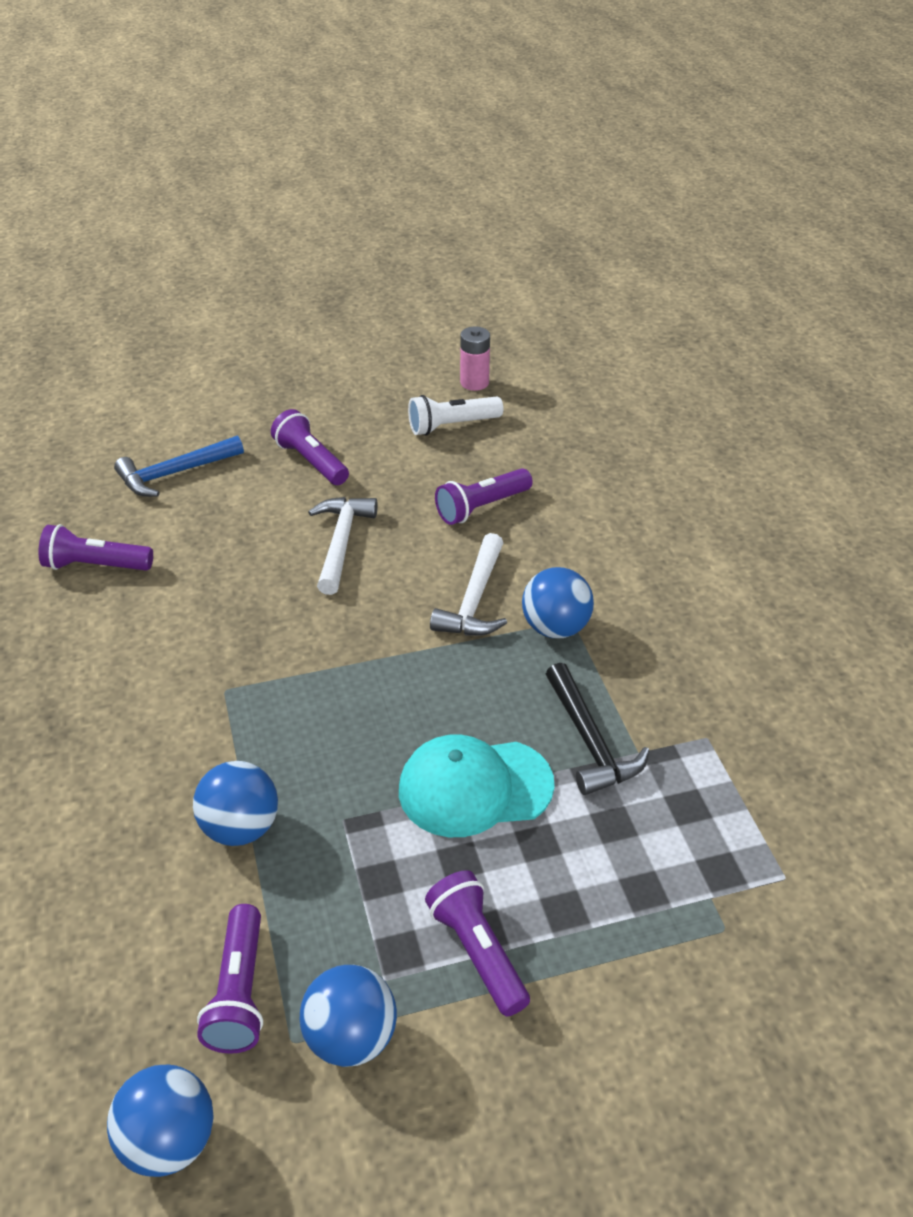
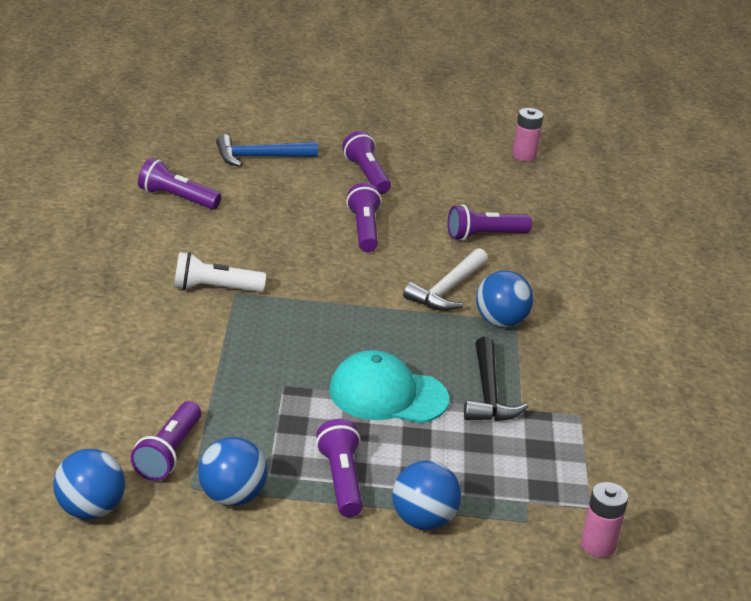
camera: 15 degrees right, 10 degrees down
(240, 828) = (210, 370): blue ball -> blue ball (423, 520)
(341, 542) = (364, 230): white hammer -> purple flashlight
(452, 426) = (490, 179): white flashlight -> white flashlight (214, 289)
(823, 936) = (598, 545): none -> pink battery

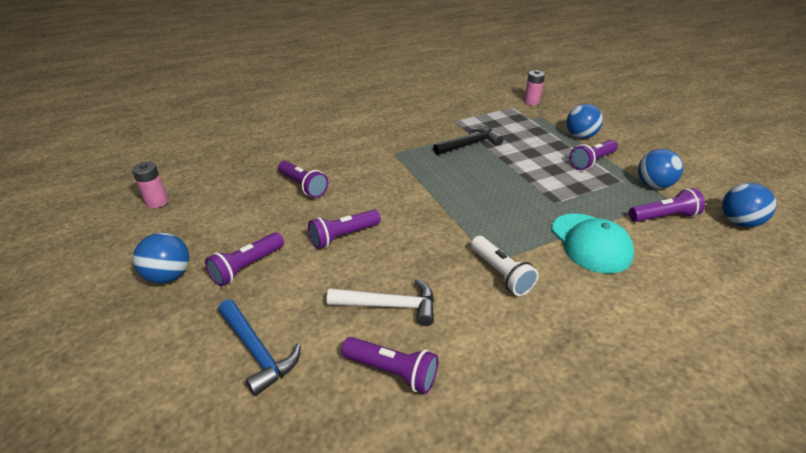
camera: 115 degrees left, 5 degrees up
(176, 198) = (392, 371): purple flashlight -> purple flashlight turned 60 degrees counterclockwise
(387, 395) = (512, 169): turquoise cap -> turquoise cap (590, 243)
(447, 290) = (386, 181): white hammer -> white hammer (390, 305)
(500, 322) = (401, 156): blue ball -> blue ball (169, 276)

